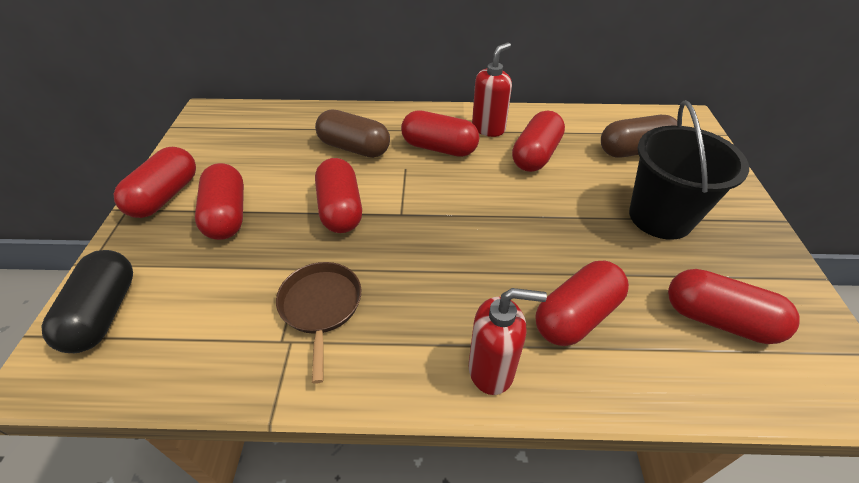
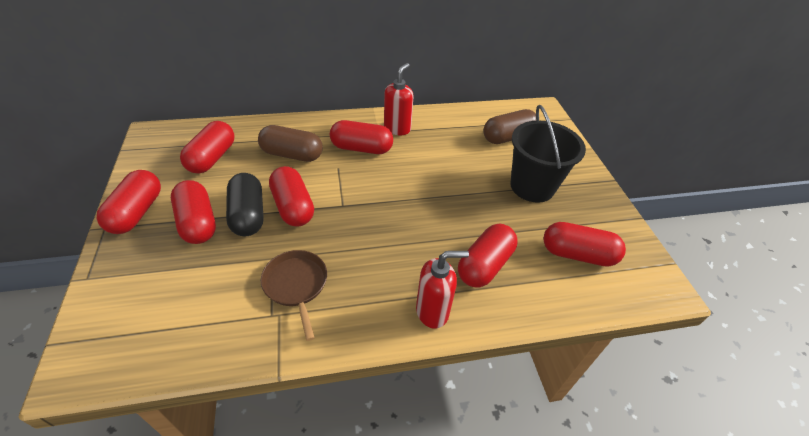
camera: 15 degrees left, 0 degrees up
(103, 313) = (114, 316): black capsule -> black capsule (248, 215)
(535, 155) = (437, 147): red capsule -> red capsule (212, 158)

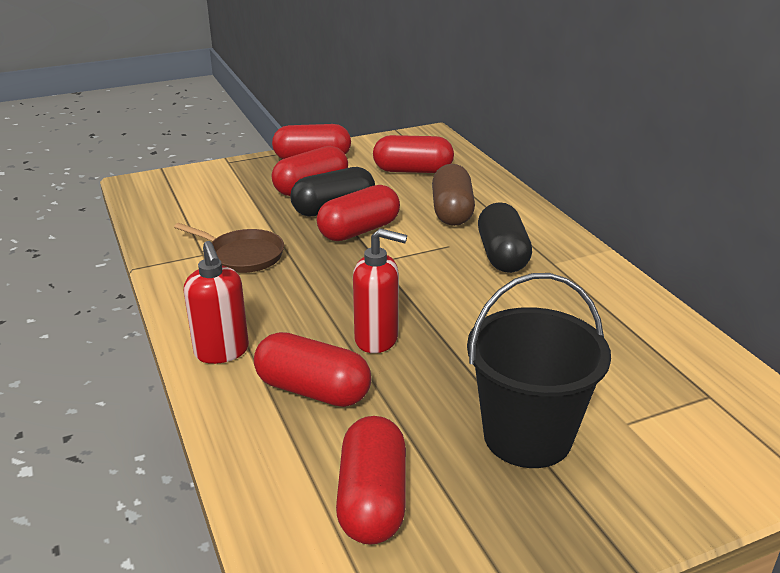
camera: 80 degrees right, 15 degrees down
(296, 285) = (243, 255): brown pan -> brown pan turned 60 degrees clockwise
(361, 148) = (502, 255): red capsule -> black capsule
(397, 128) = (575, 277): red soap dispenser -> red soap dispenser (377, 339)
(508, 137) = (659, 398): brown capsule -> none

